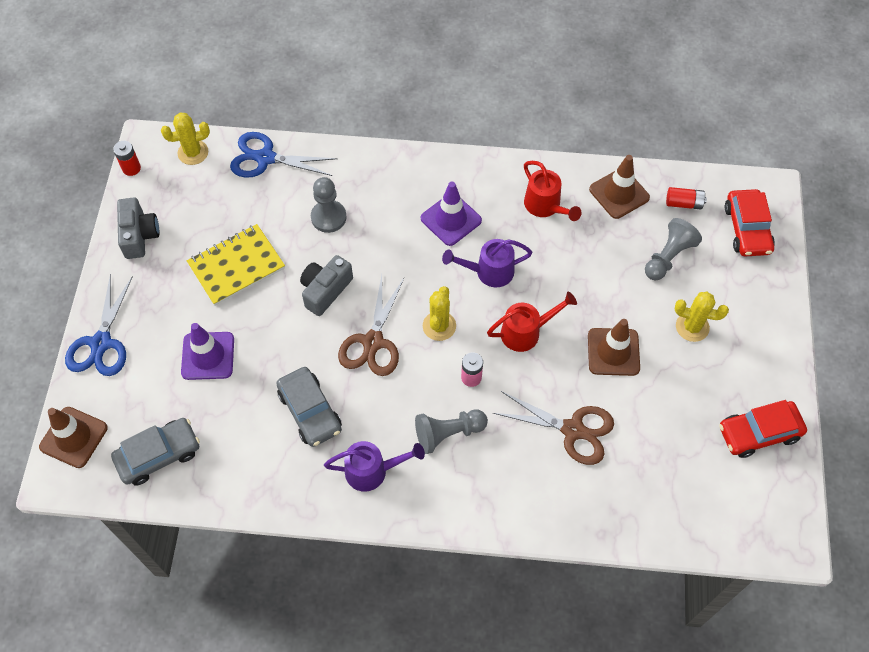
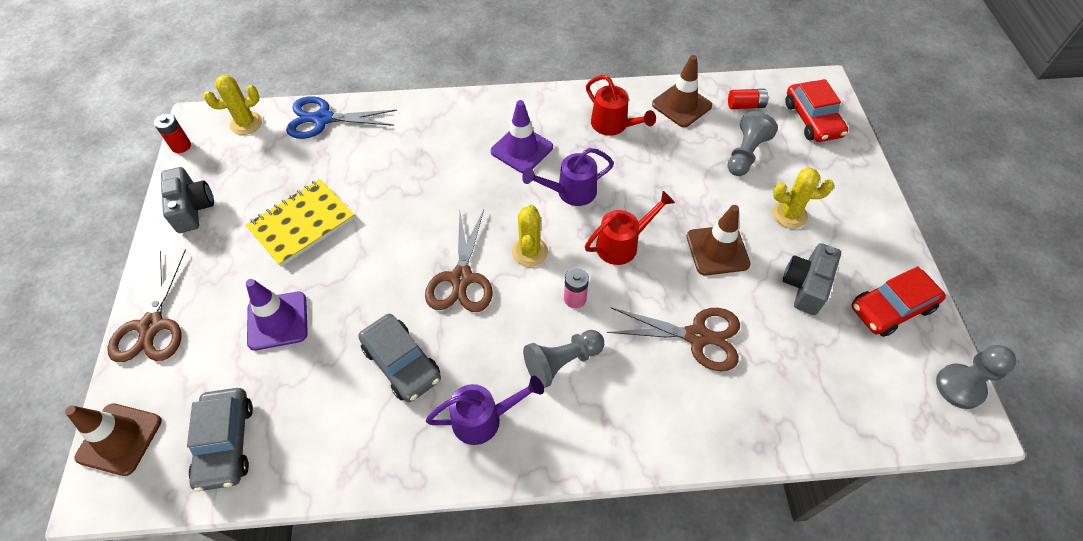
camera: 10 degrees left, 5 degrees down
(101, 343) = (152, 326): blue scissors -> brown scissors
(158, 455) = (226, 443): grey car -> grey car turned 120 degrees clockwise
(325, 290) = (402, 234): grey camera -> grey camera (806, 285)
(328, 217) = (395, 164): grey pawn -> grey pawn (959, 387)

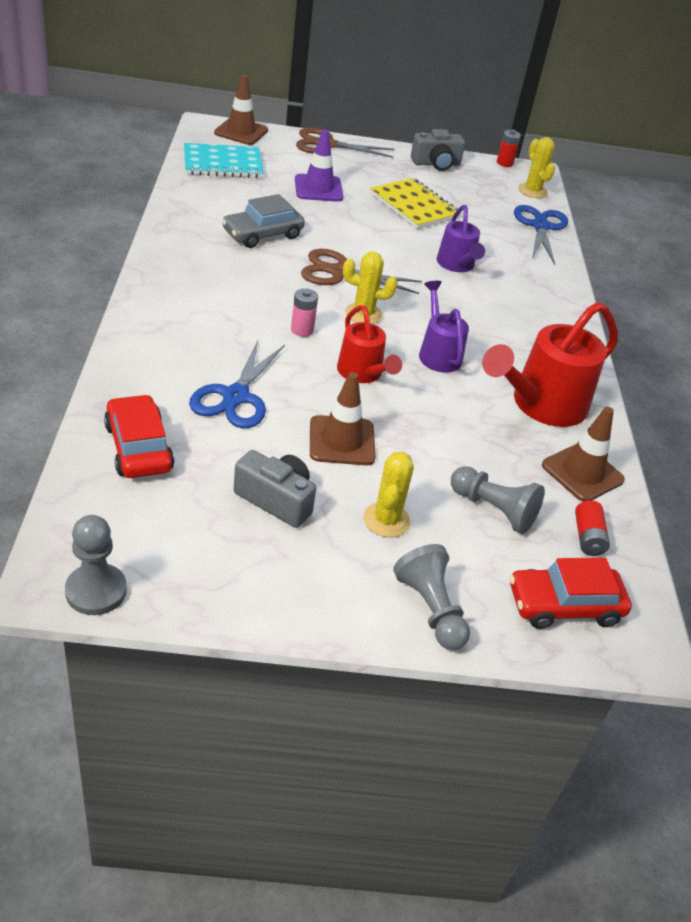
camera: 90 degrees right, 15 degrees down
(226, 443) = (223, 164): grey car -> turquoise notebook
(484, 419) = (197, 263): purple watering can -> purple watering can (457, 265)
(522, 149) = (501, 332): purple traffic cone -> none
(562, 362) = (235, 310): grey pawn -> grey pawn (431, 609)
(613, 125) = (541, 405): red watering can -> red watering can, size x1.67
(697, 336) = (236, 397): brown scissors -> blue scissors
(891, 308) = (223, 569): red car -> red car (138, 447)

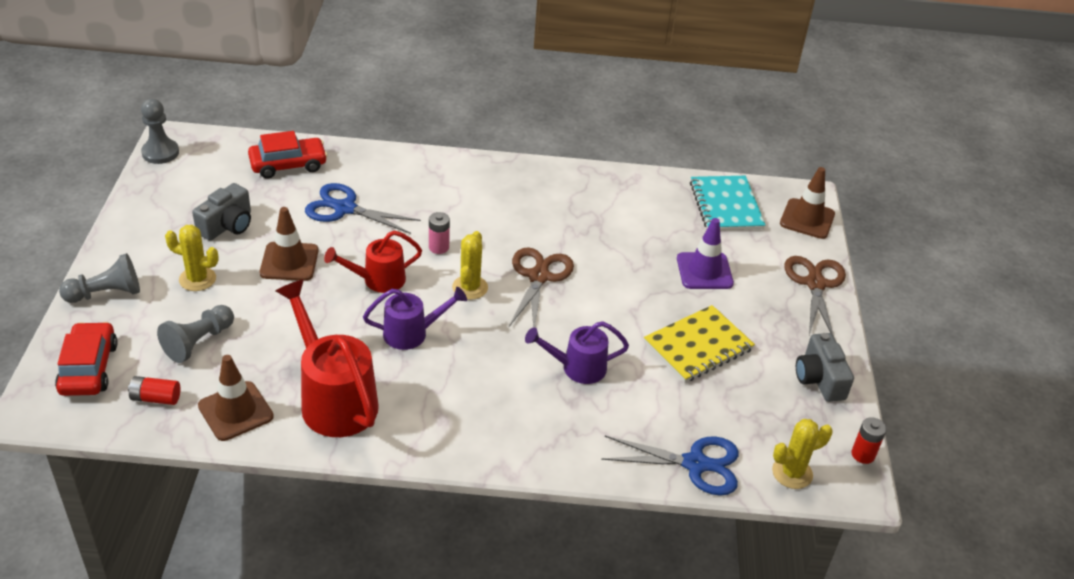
camera: 95 degrees right, 0 degrees up
(262, 234) = (594, 229): grey car -> none

